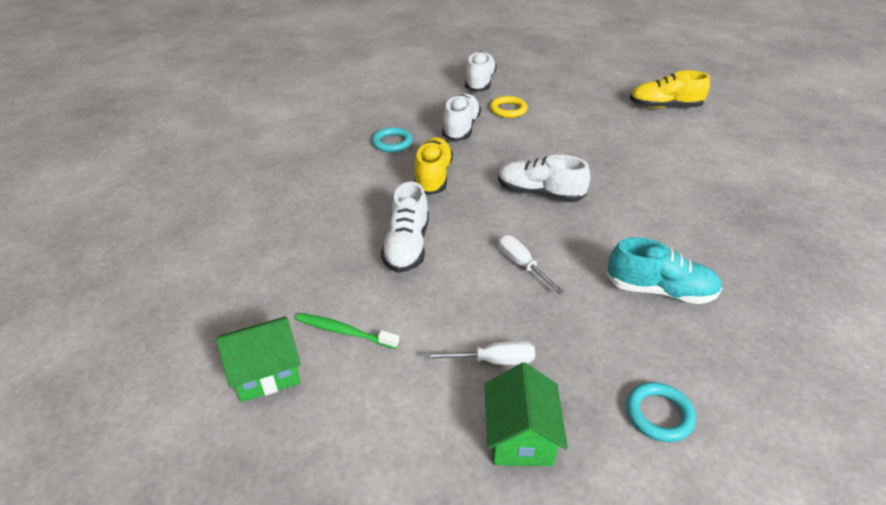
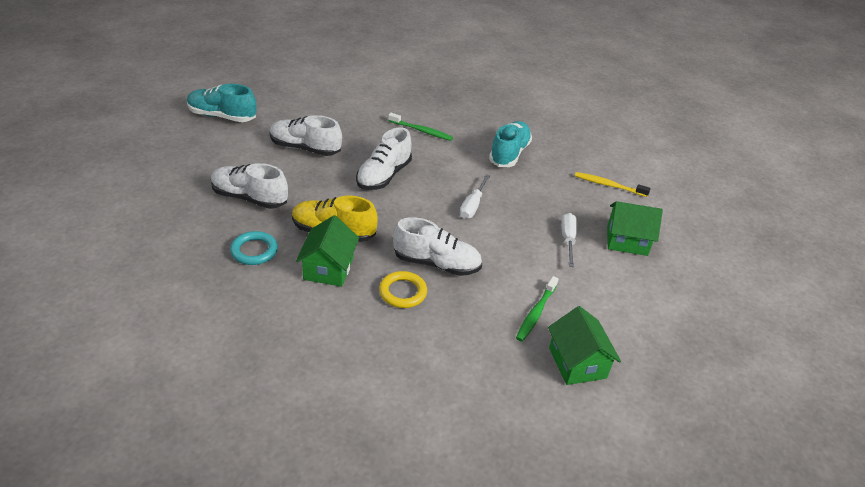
camera: 85 degrees left, 0 degrees up
(381, 182) = (328, 268): none -> green house
(480, 82) = (154, 166): white shoe -> white shoe (305, 148)
(508, 110) = (229, 161): yellow ring -> yellow ring (403, 292)
(521, 265) = (472, 206): white screwdriver -> white screwdriver turned 45 degrees counterclockwise
(572, 94) = (222, 116): none -> turquoise shoe
(649, 209) = (421, 131): none -> green toothbrush
(659, 414) = (608, 185): turquoise ring -> yellow toothbrush
(664, 107) = (277, 78): yellow shoe -> none

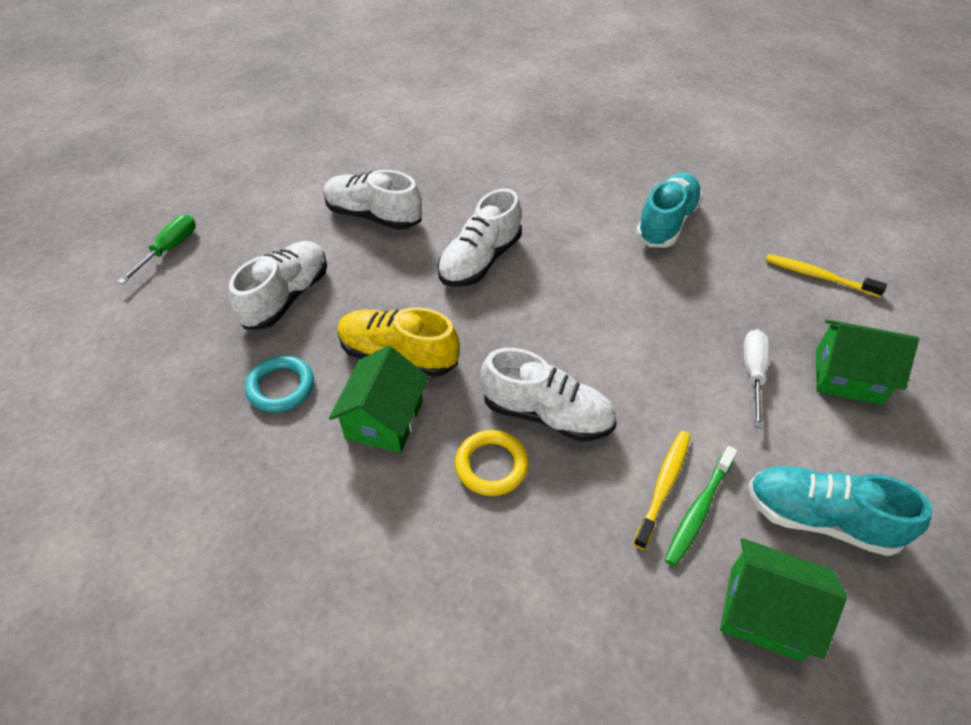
camera: 10 degrees right, 10 degrees up
(158, 169) = (169, 249): none -> green screwdriver
(222, 116) = (267, 166): turquoise shoe -> turquoise shoe (820, 519)
(249, 198) = (286, 297): white shoe -> white shoe turned 90 degrees clockwise
(421, 131) = (540, 186): green toothbrush -> none
(472, 206) = (607, 312): white screwdriver -> none
(513, 301) = (663, 486): none -> yellow toothbrush
(577, 363) = (764, 612): green house -> green house turned 60 degrees counterclockwise

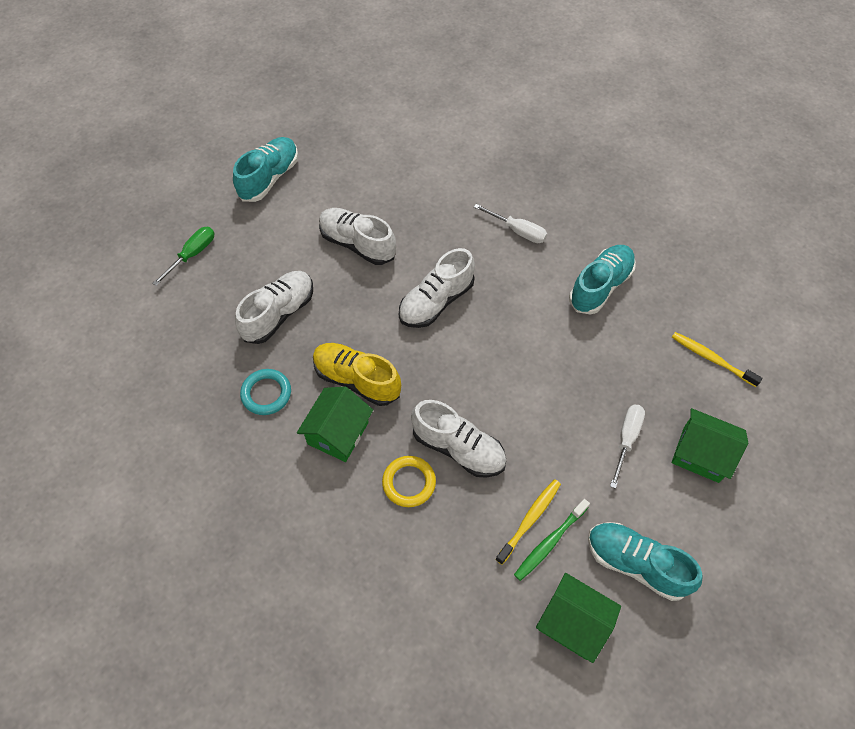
camera: 10 degrees right, 10 degrees up
(258, 166) = (269, 178): none -> turquoise shoe
(557, 183) = (518, 231): none -> white screwdriver

